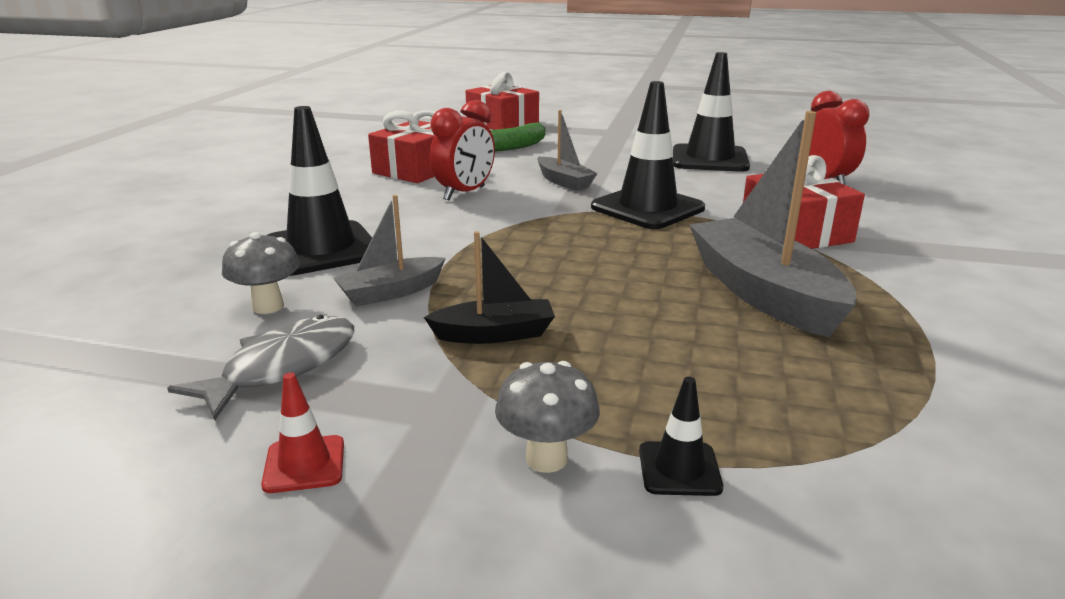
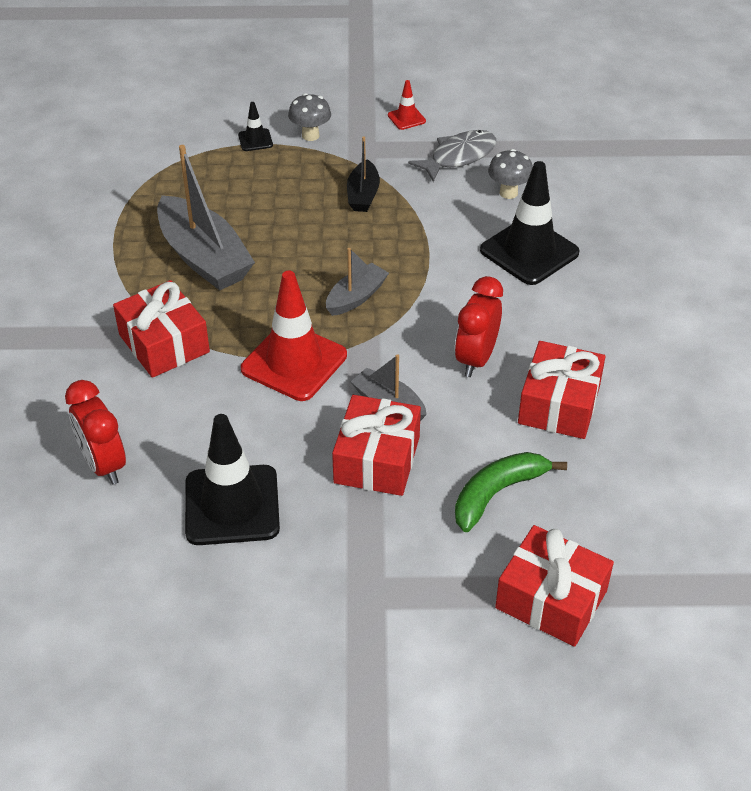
camera: 165 degrees right, 20 degrees up
(282, 367) = (459, 157): grey fish -> grey fish turned 150 degrees counterclockwise
(391, 292) = (445, 217): grey boat -> grey boat (356, 297)
(494, 334) = (363, 195): black boat -> black boat turned 60 degrees counterclockwise
(588, 164) = (377, 459): none -> red gift
(647, 208) = (294, 362): black traffic cone -> red traffic cone

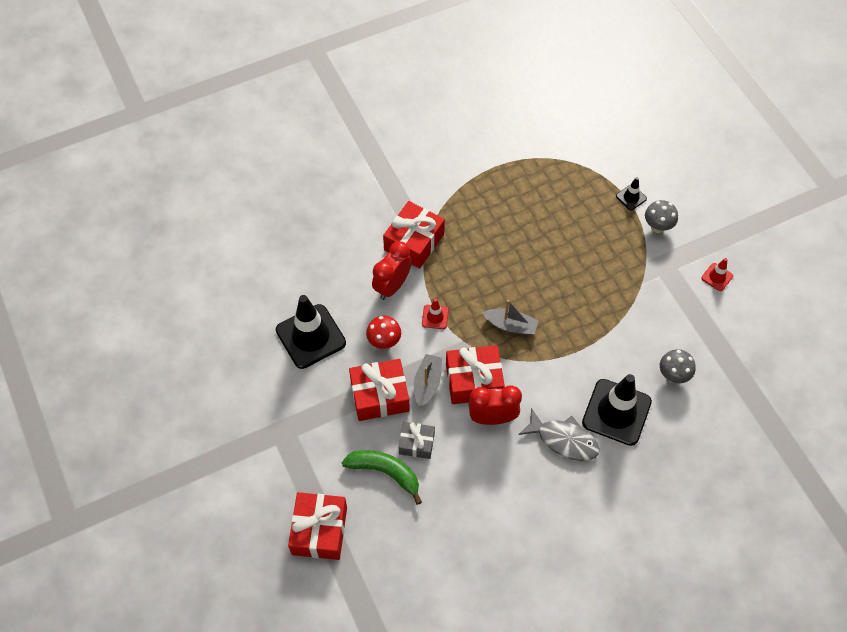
camera: 65 degrees right, 15 degrees up
(104, 464) = (309, 260): red clock -> red clock (392, 286)
(204, 257) = (498, 225): grey boat -> none
(294, 362) = (435, 317): red traffic cone -> red traffic cone, size x0.45
(297, 426) = (384, 342): none -> red mushroom
(363, 195) = (614, 286): black boat -> none
(459, 157) = (694, 328): grey fish -> grey fish (563, 440)
(471, 445) = (416, 443): none -> grey gift
(559, 404) = (477, 482): red gift -> red gift (474, 381)

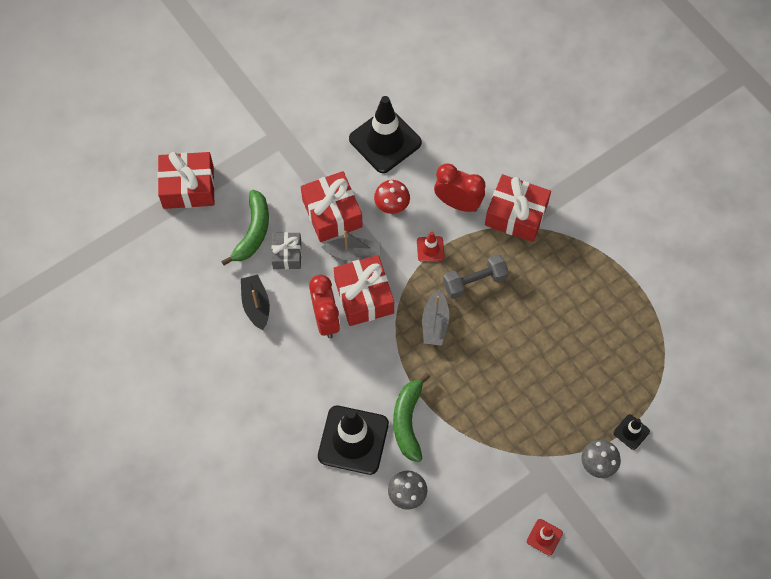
camera: 80 degrees right, 5 degrees up
(466, 480) = (256, 305): none -> black boat
(474, 286) = (475, 281): none -> grey dumbbell
(563, 440) = (313, 390): grey fish -> none
(603, 363) = (408, 421): none -> green banana

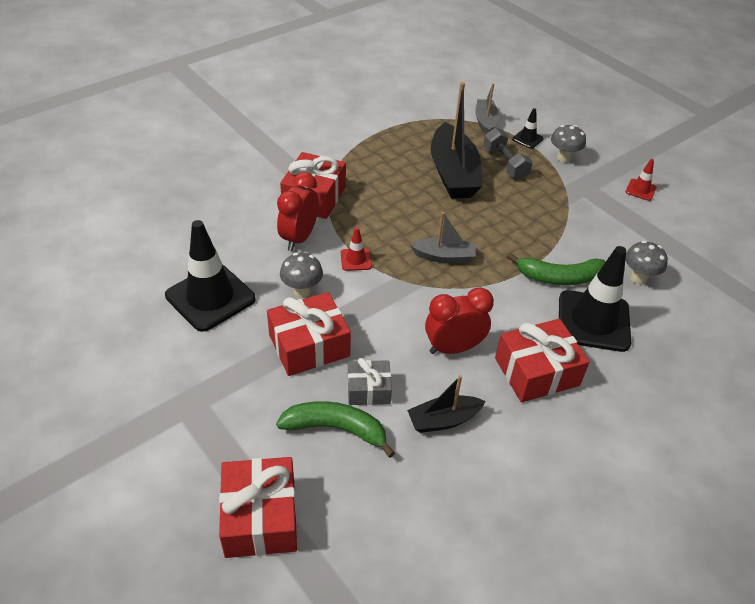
camera: 95 degrees left, 20 degrees down
(353, 254) = (364, 324): grey boat -> grey boat (485, 122)
(364, 296) = (419, 314): red gift -> red gift (536, 372)
(392, 207) = (302, 291): red mushroom -> grey mushroom
(475, 281) = (392, 227): grey dumbbell -> grey dumbbell (505, 164)
(561, 344) = (453, 174): none -> black boat

